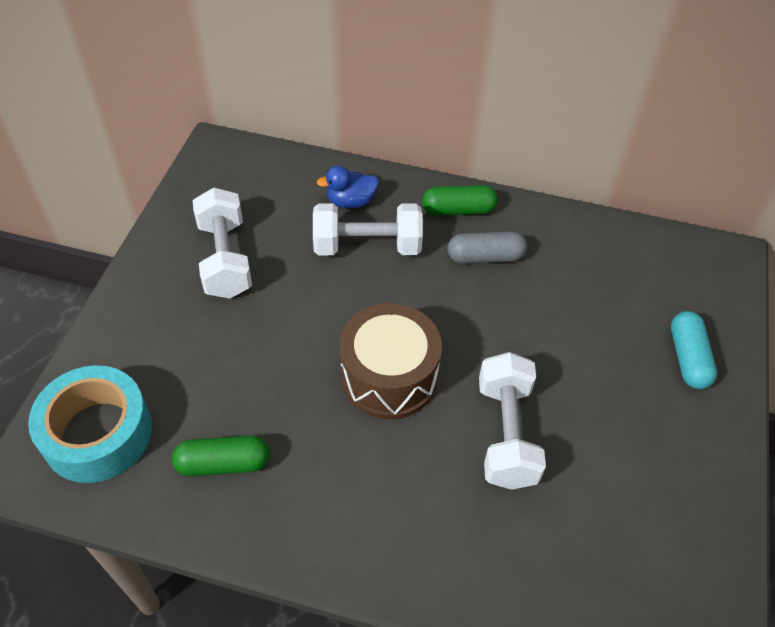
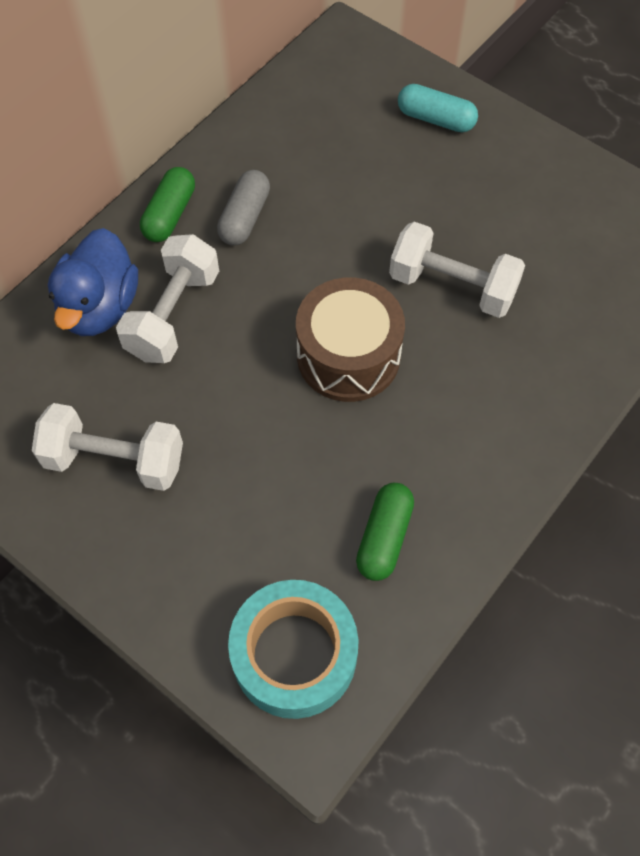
camera: 65 degrees left, 10 degrees up
(351, 201) = (99, 307): blue duck -> blue duck, size x1.69

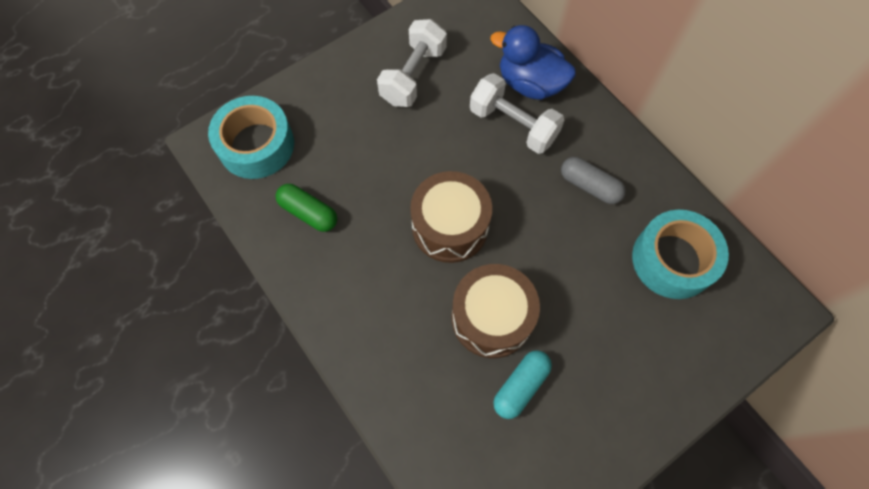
camera: 105 degrees right, 5 degrees up
(170, 214) = (602, 137): green capsule -> none
(318, 129) = (672, 260): none -> turquoise tape
(435, 119) = (671, 360): turquoise capsule -> turquoise capsule (520, 386)
(452, 286) = (491, 318): white dumbbell -> brown drum

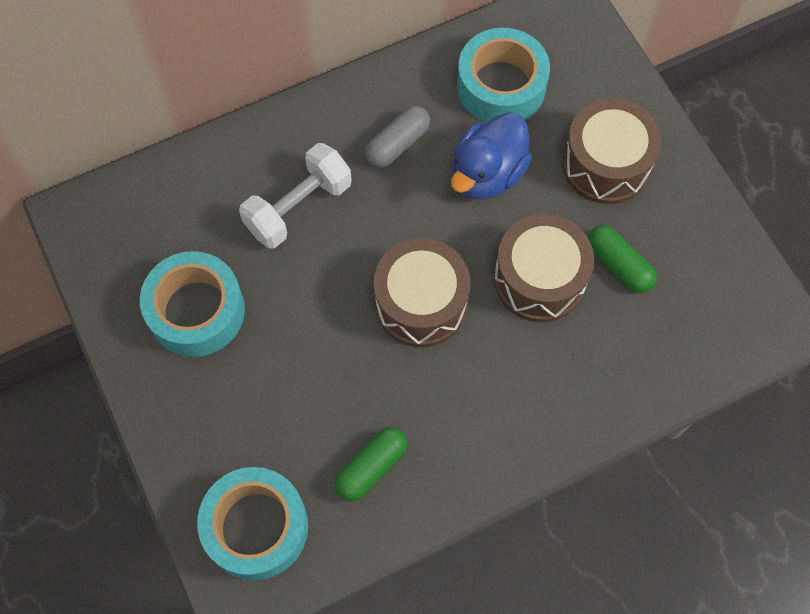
camera: 80 degrees left, 0 degrees up
(413, 76) = (196, 311): white dumbbell -> turquoise tape
(520, 386) = (618, 265): turquoise capsule -> green capsule
(530, 84) = (244, 176): blue duck -> blue duck (487, 174)
(620, 363) = (606, 164): none -> brown drum

